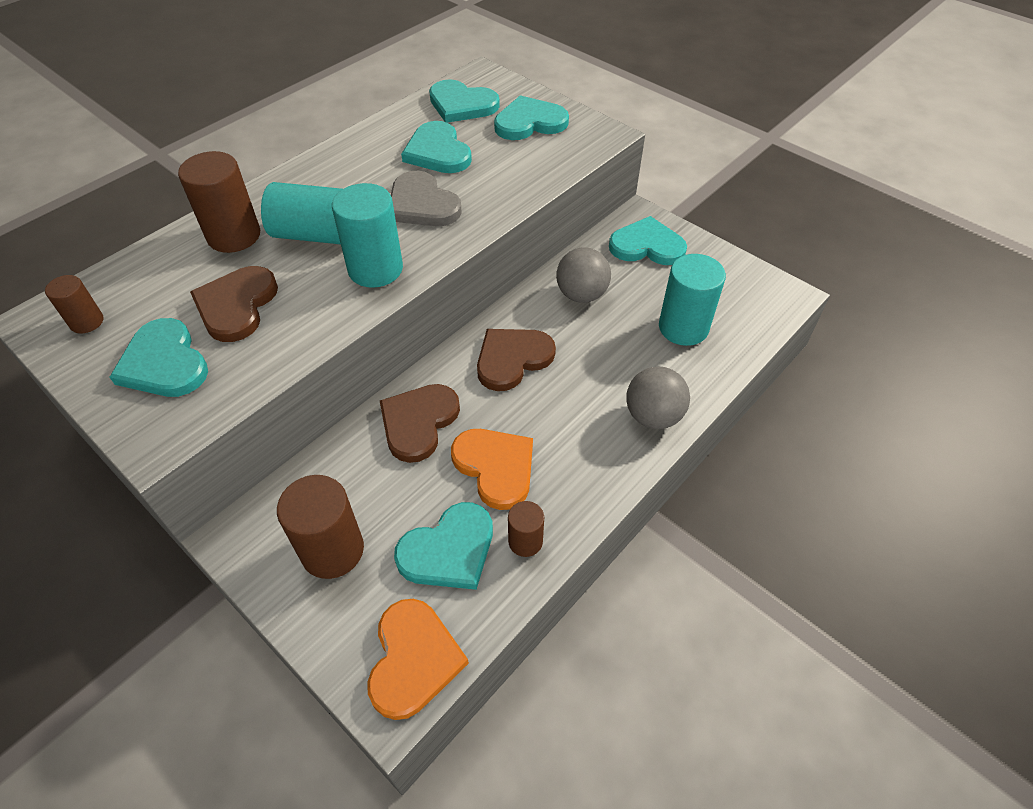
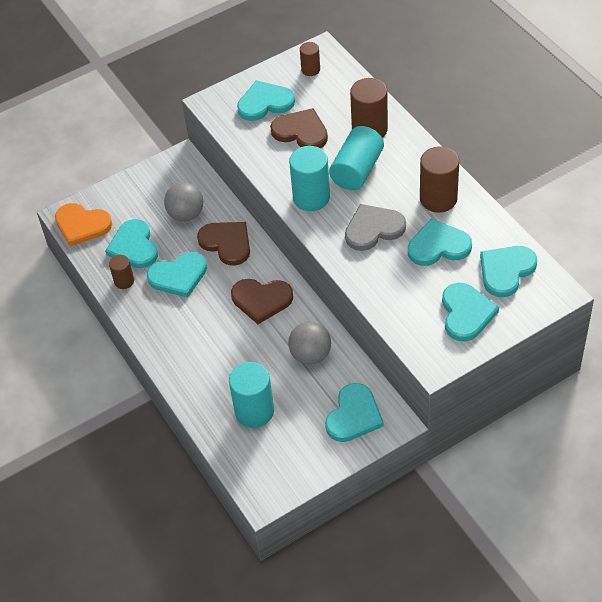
camera: 110 degrees right, 0 degrees up
(332, 550) = (156, 198): brown cylinder -> brown cylinder (438, 199)
(495, 467) = (178, 276): orange heart -> turquoise heart
(512, 359) = (261, 300): brown heart -> brown heart turned 120 degrees clockwise
(653, 416) = (183, 367): grey ball -> grey ball (186, 214)

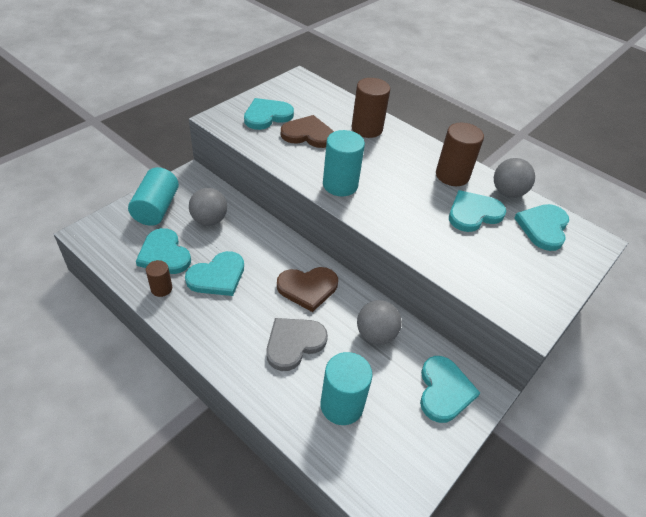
camera: 25 degrees left, 5 degrees down
(82, 225) = (105, 240): orange heart -> none
(227, 243) = (256, 241): brown heart -> none
(310, 69) = (297, 90): brown cylinder -> none
(357, 170) = (371, 160): turquoise cylinder -> turquoise cylinder (156, 208)
(373, 229) = (409, 205): grey heart -> grey heart (294, 343)
(466, 313) = (532, 269): turquoise heart -> none
(490, 226) = (507, 192): none -> grey ball

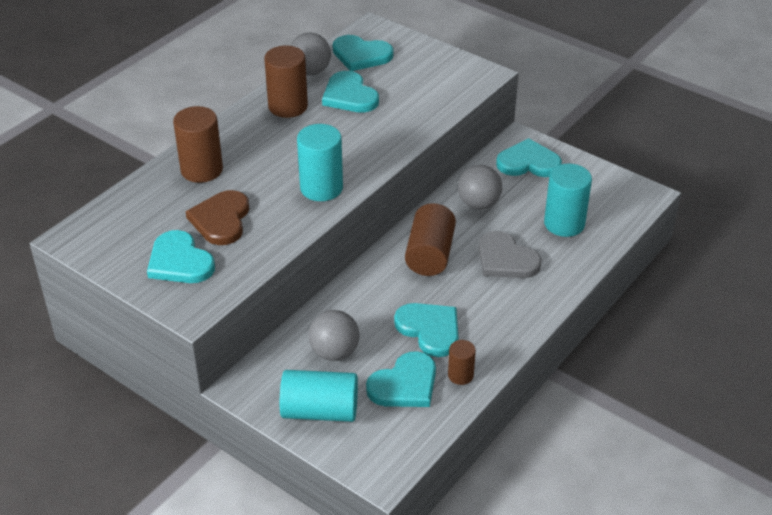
camera: 90 degrees left, 5 degrees down
(307, 288) = (430, 254): brown heart -> brown cylinder

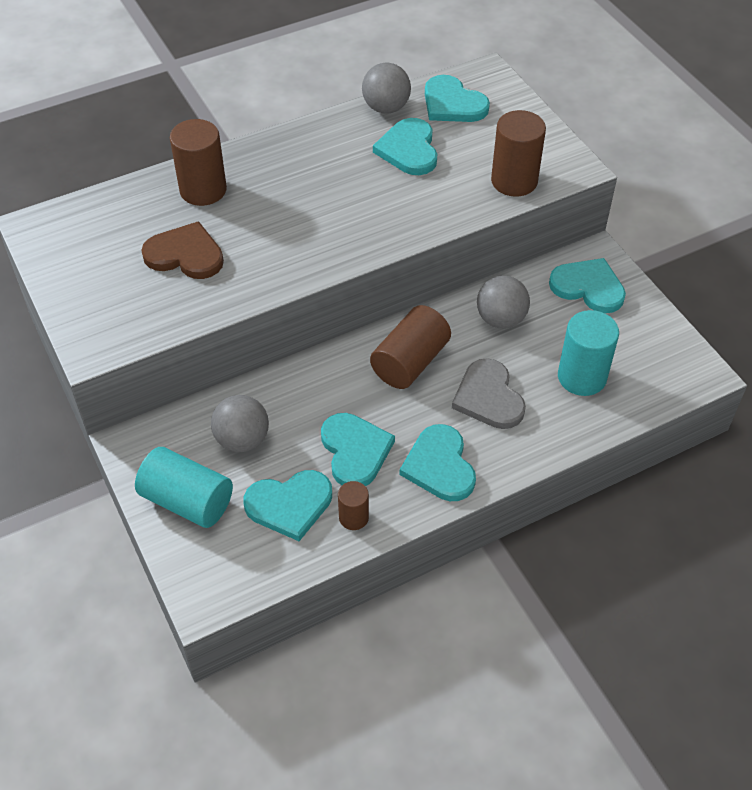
camera: 25 degrees right, 10 degrees up
(179, 261) = (116, 289): turquoise heart -> turquoise heart (439, 466)
(221, 220) = (185, 254): brown heart -> brown heart turned 75 degrees clockwise
(288, 106) = (336, 143): brown cylinder -> brown cylinder (514, 181)
(321, 188) = (308, 252): turquoise cylinder -> none

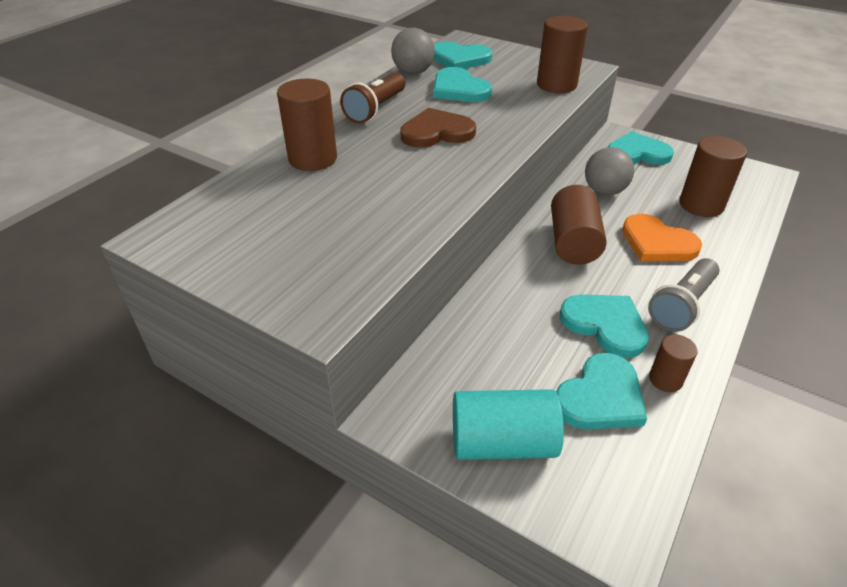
camera: 30 degrees left, 10 degrees down
(185, 254) = (343, 207): brown heart -> brown heart (436, 132)
(242, 440) = (499, 360): grey ball -> none
(306, 148) = (376, 109): none -> brown flashlight
(439, 466) = (682, 305): turquoise heart -> grey flashlight
(488, 397) = (657, 243): grey heart -> orange heart
(582, 377) = (701, 205): turquoise cylinder -> brown cylinder

